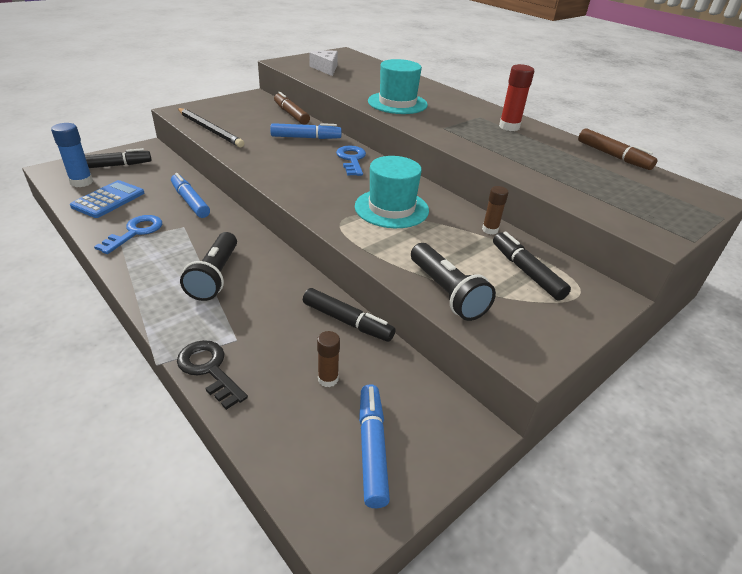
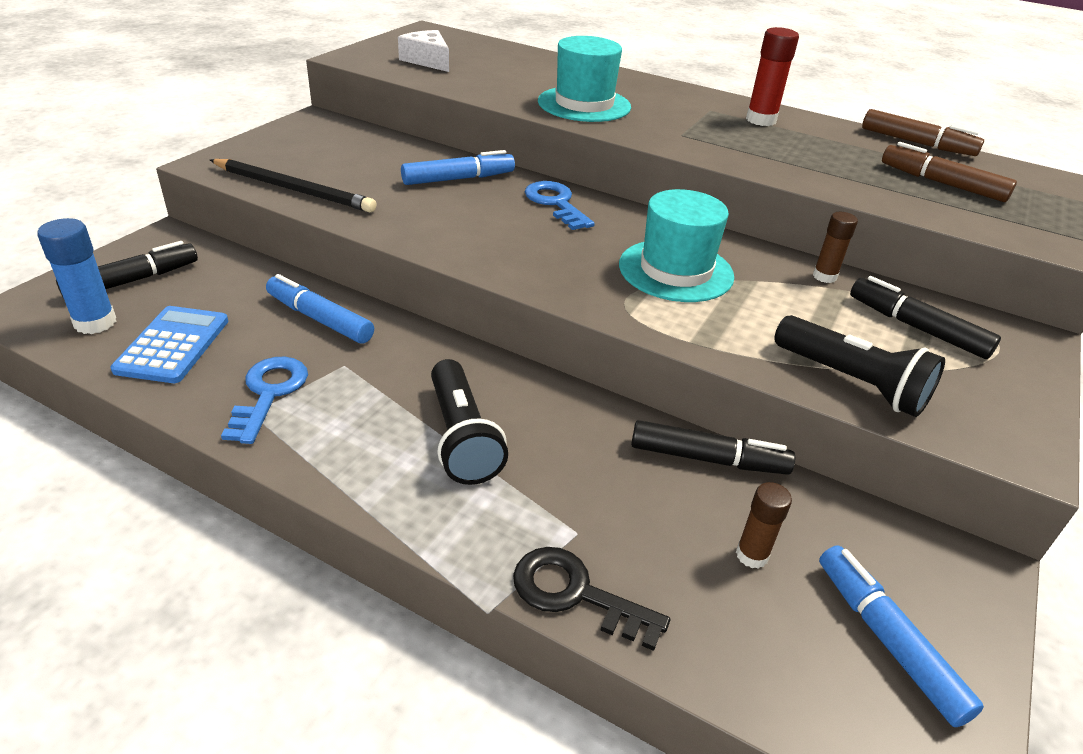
camera: 20 degrees left, 0 degrees up
(291, 114) = (402, 143): brown marker -> brown marker (942, 183)

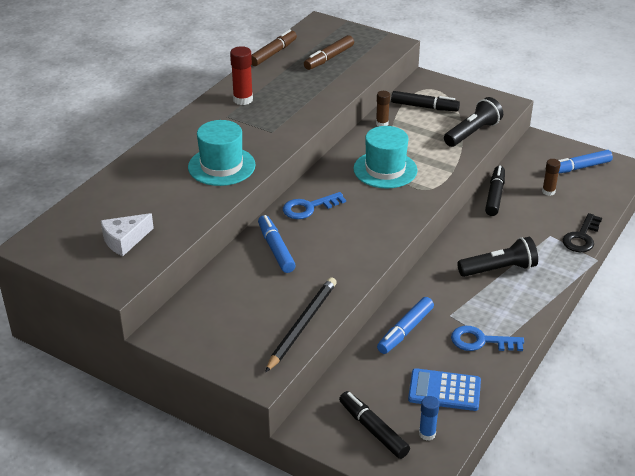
camera: 85 degrees left, 0 degrees up
(95, 323) = (427, 434): blue glue stick -> blue glue stick, size x0.65
(916, 327) = (424, 107): black marker -> black marker turned 120 degrees counterclockwise

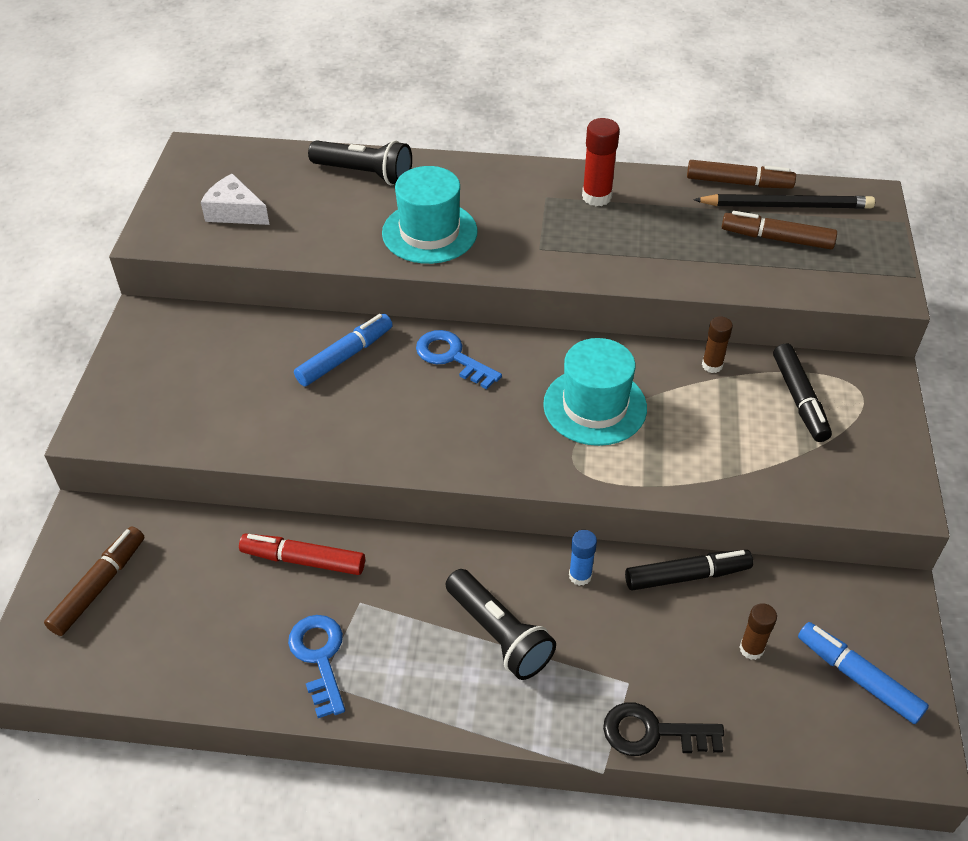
camera: 65 degrees right, 10 degrees up
(302, 325) = (204, 433): black pencil -> black pencil (786, 206)
(373, 430) = (99, 586): black marker -> brown marker
(405, 331) = (303, 560): blue marker -> red marker
(427, 434) = (108, 648): blue glue stick -> blue glue stick (580, 576)
(444, 390) = (199, 643): blue calculator -> none
(472, 133) = (774, 480): black flashlight -> black flashlight (365, 174)

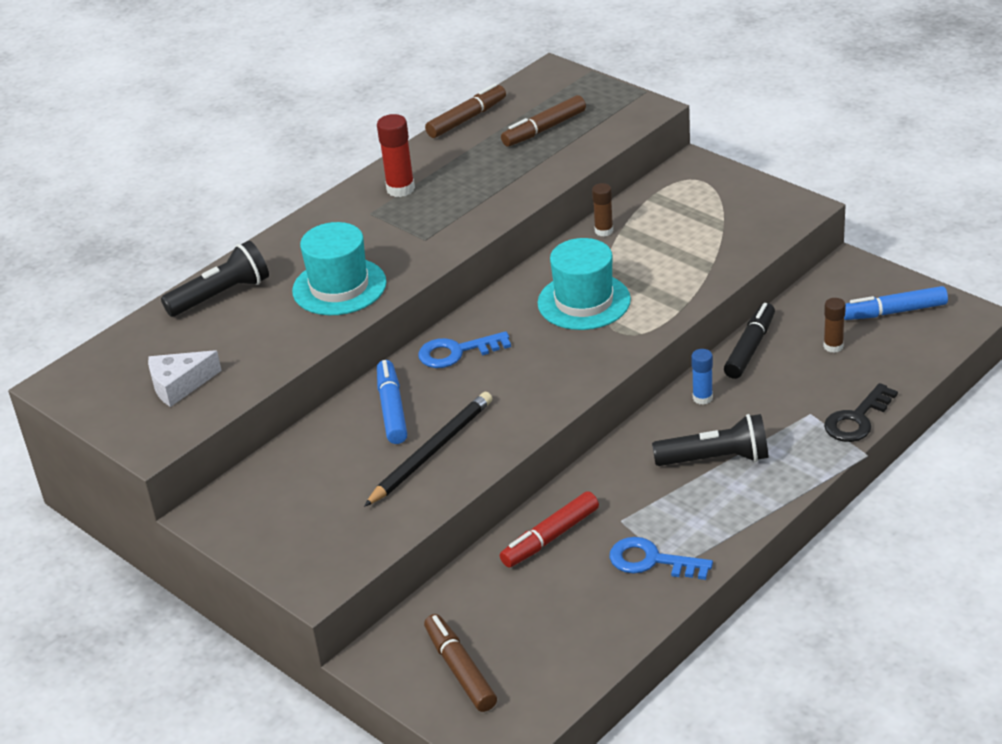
camera: 50 degrees left, 10 degrees down
(786, 206) = (516, 110): black pencil -> black pencil (431, 451)
(799, 399) = (675, 208): black marker -> none

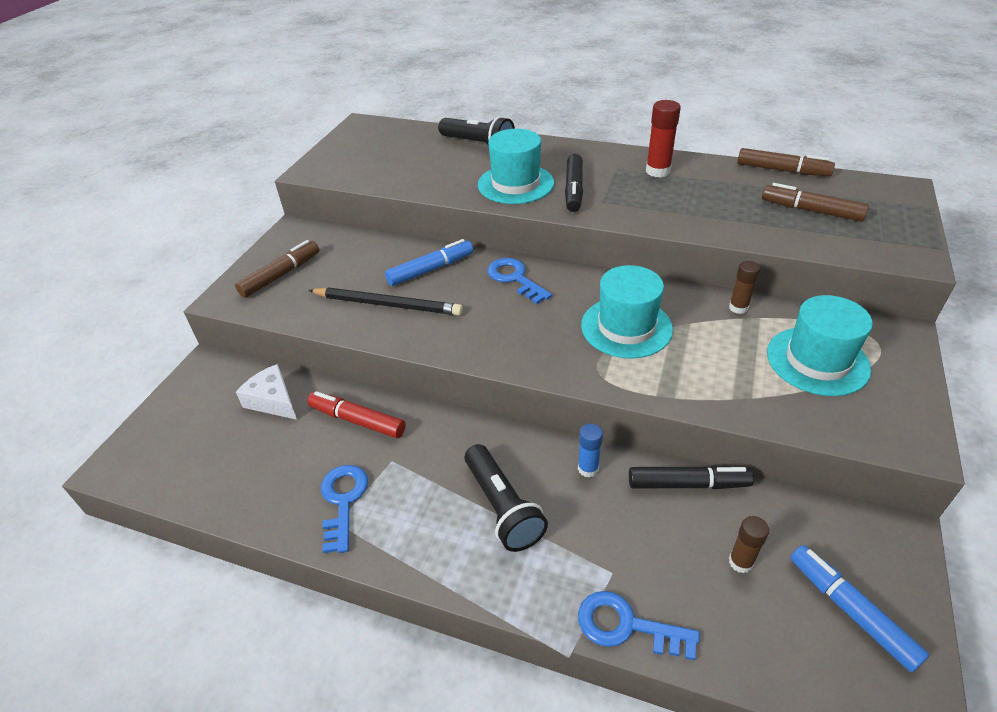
camera: 65 degrees right, 5 degrees up
(179, 385) = (374, 161): white cheese -> white cheese (273, 400)
(387, 251) = (573, 190): none -> black marker
(460, 670) = (196, 416): brown marker -> brown marker (281, 275)
(695, 216) = (817, 361): none -> turquoise hat
(857, 419) = (626, 626): black key -> blue key

